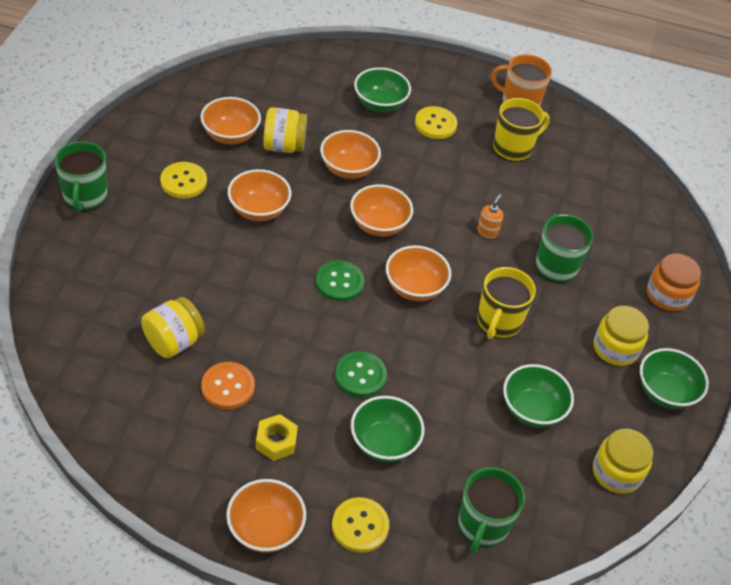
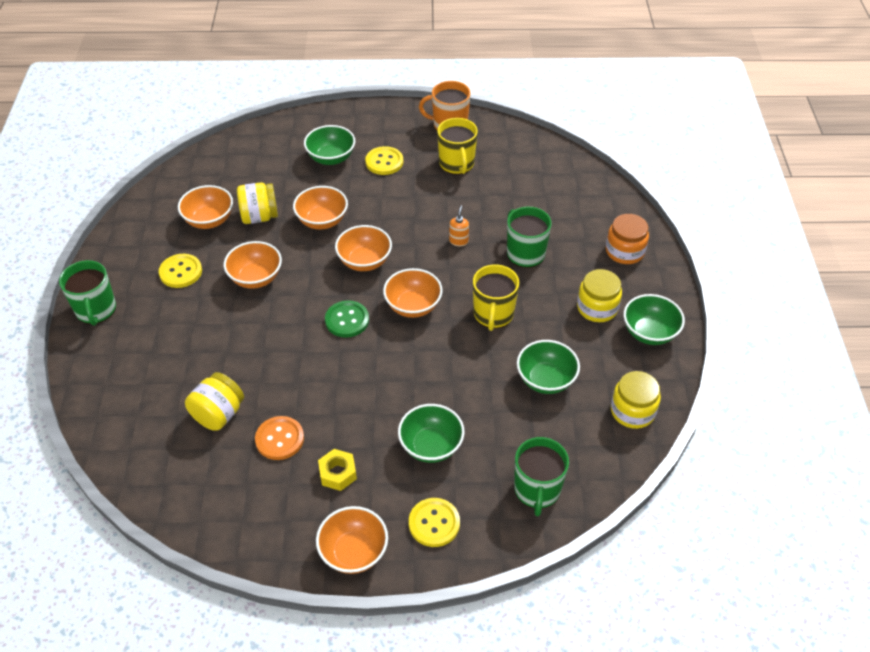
camera: 10 degrees left, 0 degrees up
(360, 375) = (391, 395): green button -> none
(513, 148) = (457, 164): yellow mug -> yellow mug turned 120 degrees clockwise

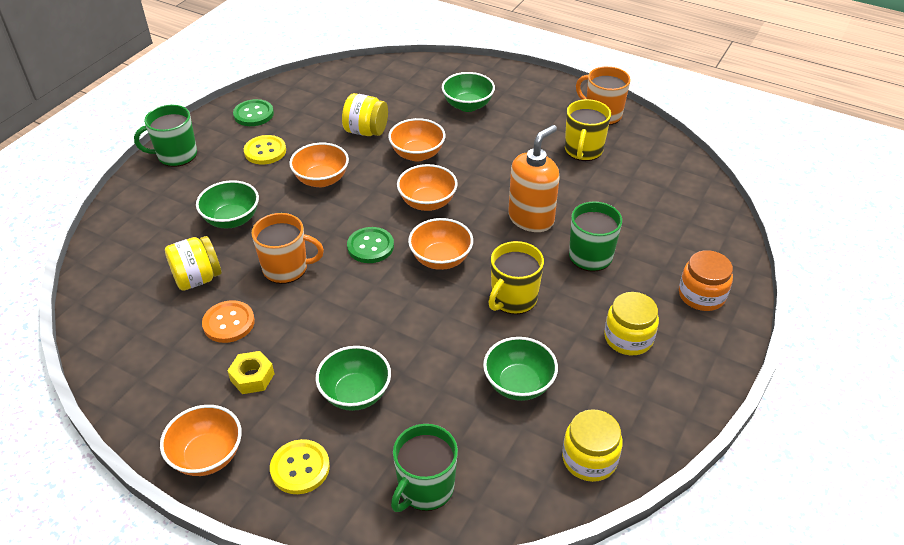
camera: 30 degrees right, 5 degrees down
(96, 310) = (176, 155): green mug -> green mug turned 60 degrees clockwise
(138, 240) = (253, 114): none -> green button
(209, 220) = (322, 119): orange bowl -> none
(290, 370) = (286, 268): none -> orange mug
(384, 162) = (514, 125): yellow button -> none
(458, 241) = (531, 219): orange soap dispenser -> orange soap dispenser, size x2.29
(649, 333) = (669, 387): green bowl -> green bowl (232, 219)

